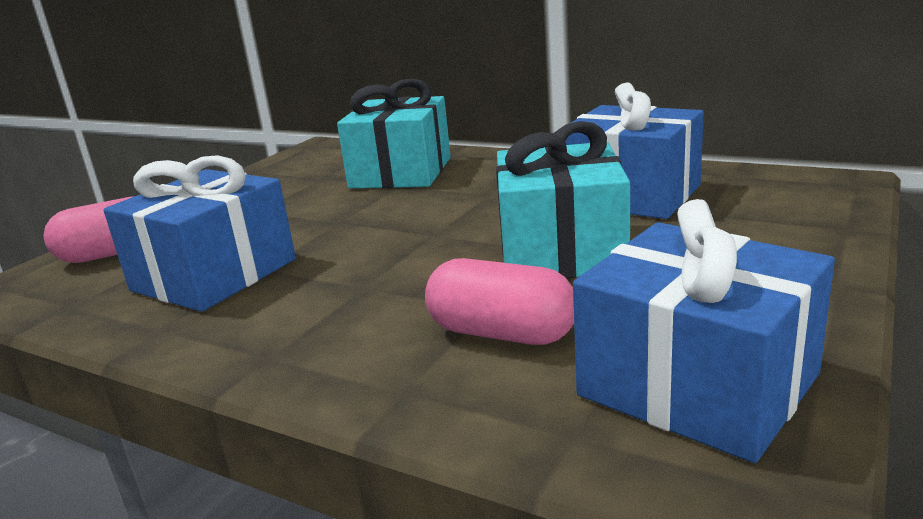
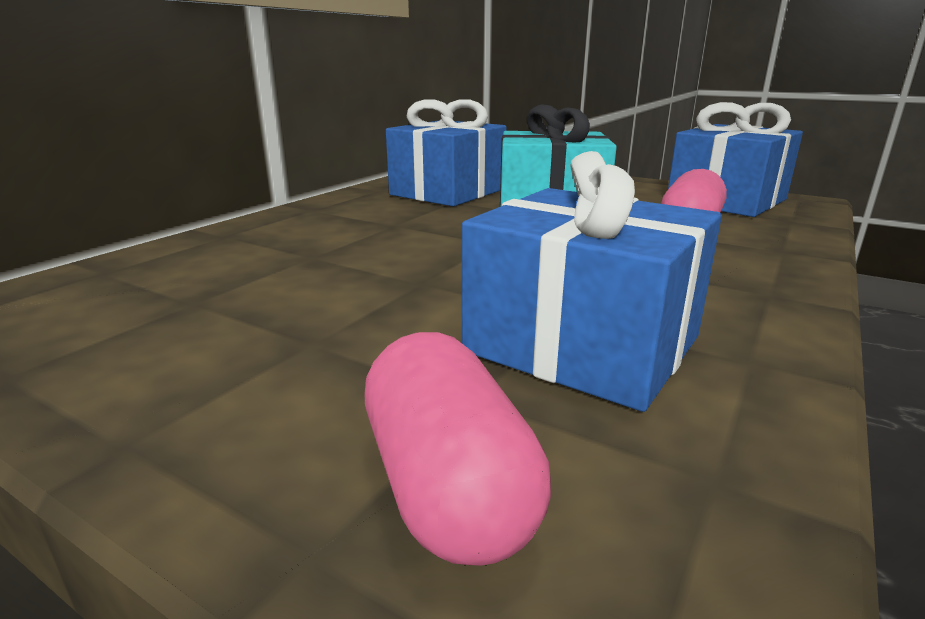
camera: 90 degrees left, 0 degrees up
(401, 172) = (259, 255): turquoise gift -> none

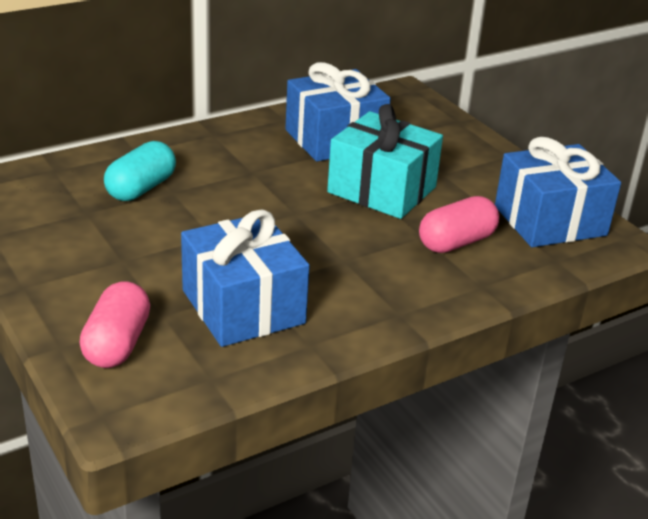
camera: 25 degrees right, 10 degrees up
(263, 262) = (141, 188): none -> turquoise capsule

